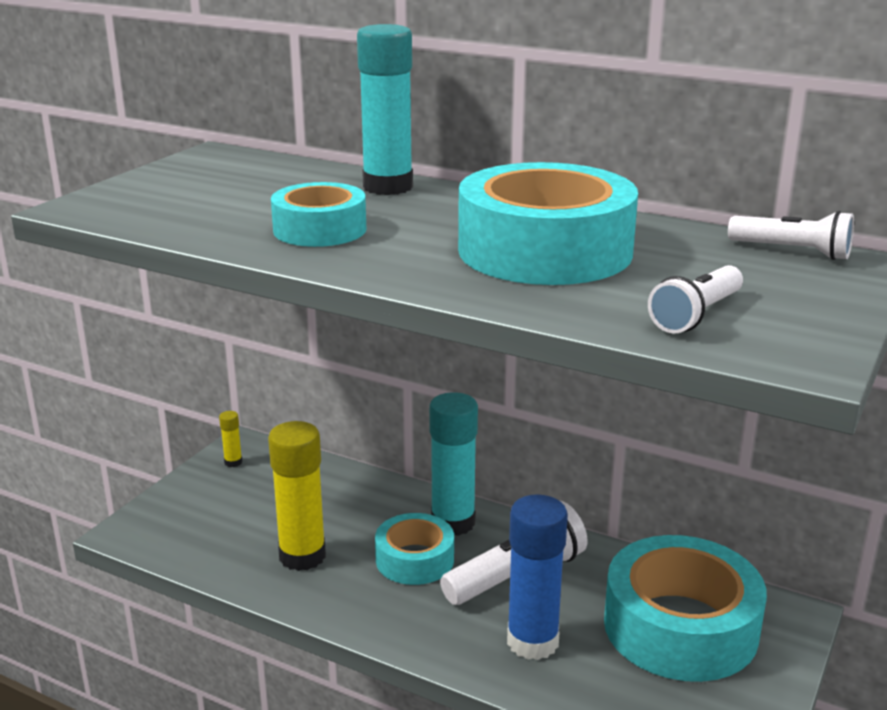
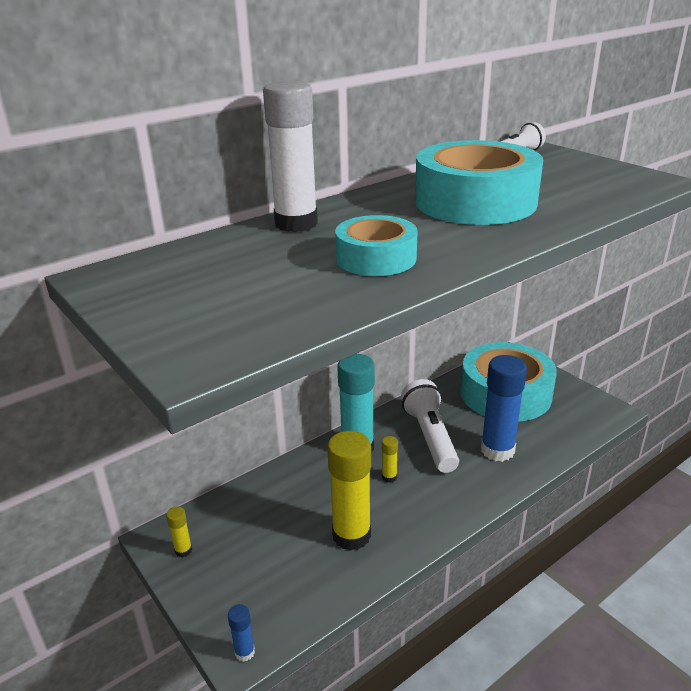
camera: 65 degrees left, 5 degrees up
(127, 534) = (244, 652): none -> blue glue stick
(388, 187) = (296, 224): turquoise glue stick -> white glue stick
(415, 559) = (389, 477): turquoise tape -> yellow glue stick
(697, 315) = (597, 188): white flashlight -> none

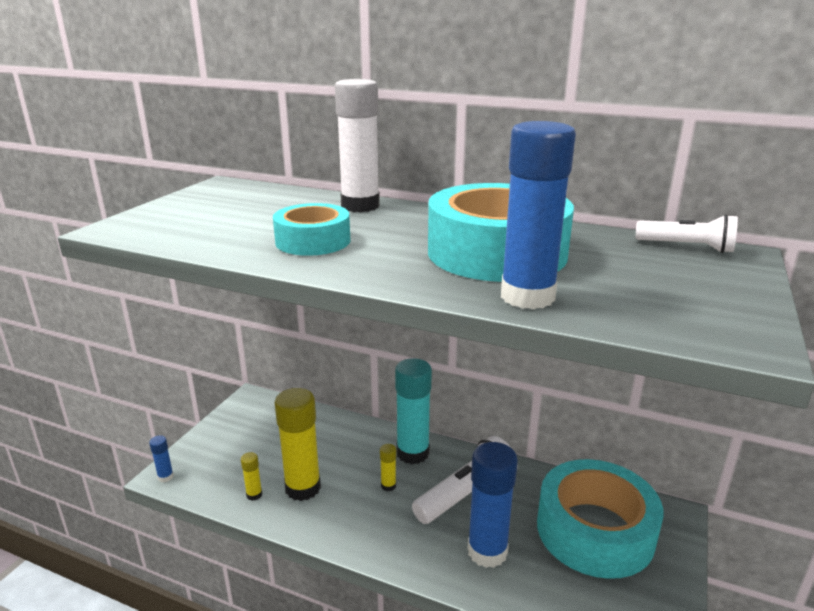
camera: 60 degrees right, 5 degrees down
(183, 550) = (245, 413): yellow glue stick -> yellow glue stick (254, 495)
(566, 211) = (527, 297): none -> blue glue stick

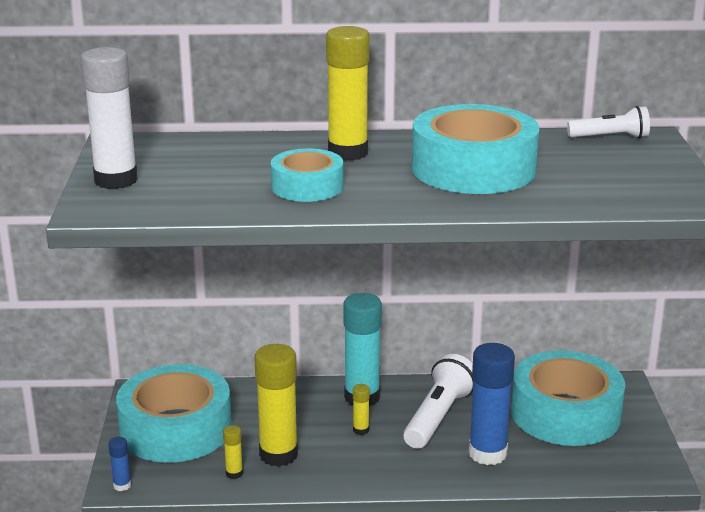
camera: 25 degrees left, 0 degrees up
(247, 437) = (176, 429): none -> turquoise tape
(360, 206) = (300, 144): white glue stick -> white glue stick (116, 180)
(391, 219) = (347, 153): none -> yellow glue stick
(527, 297) = (533, 200): blue glue stick -> none

